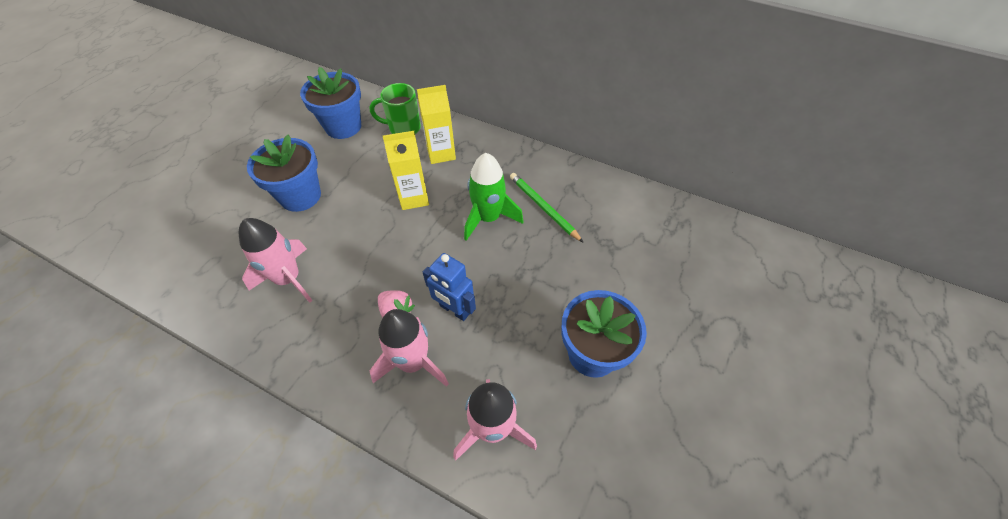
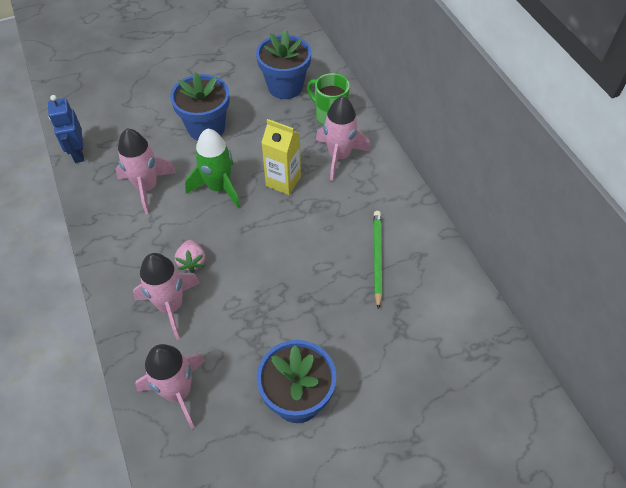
camera: 40 degrees right, 0 degrees up
(441, 153) = (339, 156): yellow carton -> pink rocket
(454, 310) = (231, 290): blue robot -> blue robot (78, 153)
(488, 218) = (324, 236): green rocket -> green rocket (219, 187)

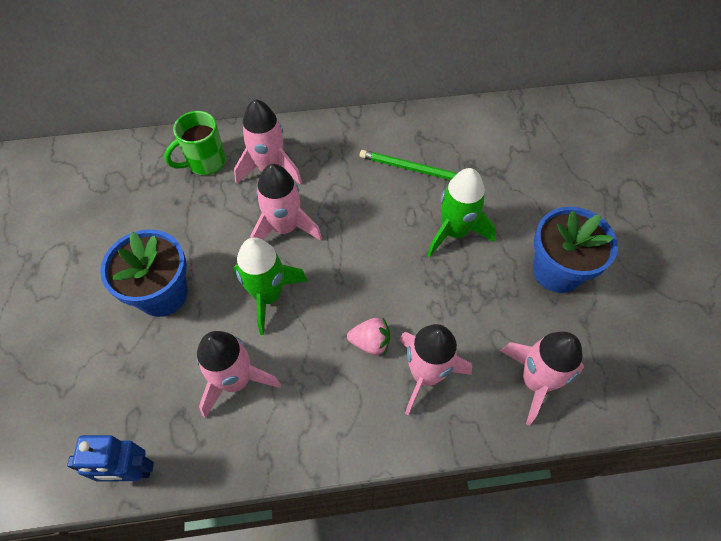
camera: 75 degrees left, 5 degrees up
(283, 181) = (285, 228): yellow carton -> pink rocket
(285, 87) = (135, 195): blue flower pot -> none
(316, 304) = (454, 232): none -> green rocket

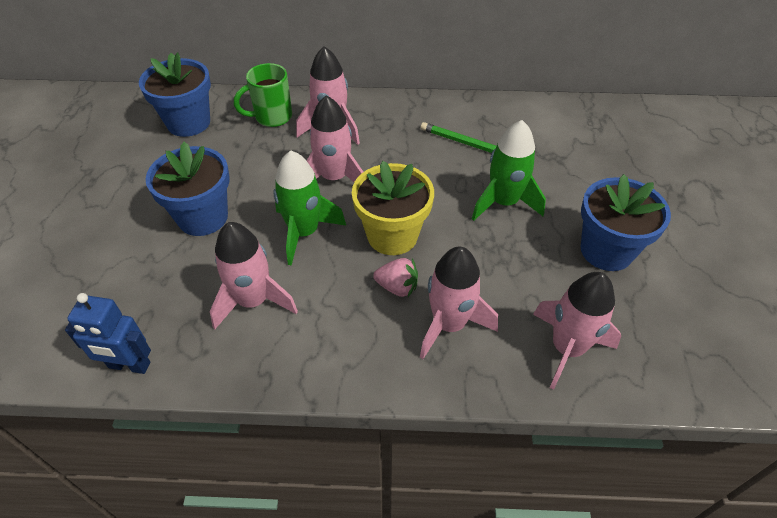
camera: 10 degrees right, 10 degrees down
(119, 181) = (188, 123): none -> blue flower pot
(355, 286) = (392, 235): none -> yellow flower pot

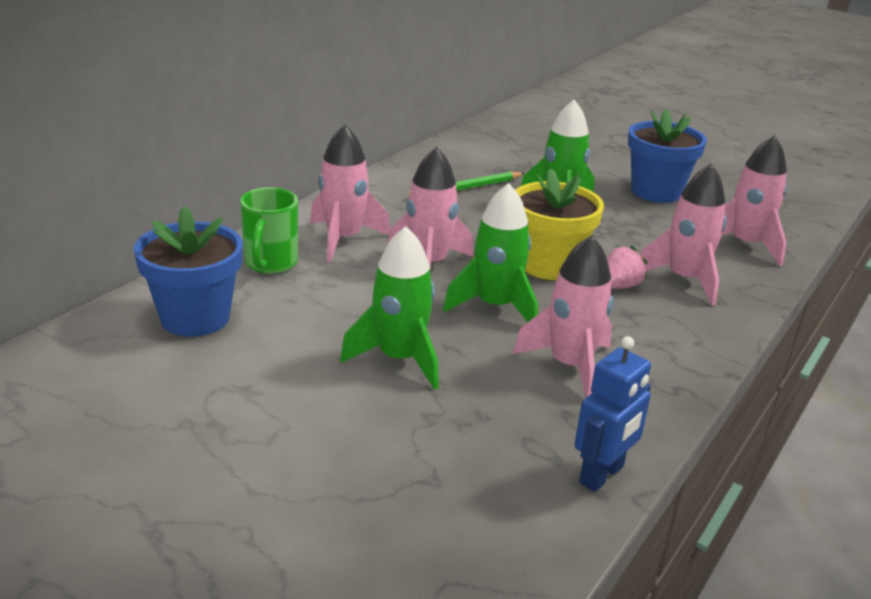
camera: 60 degrees left, 20 degrees down
(203, 217) = (399, 359): blue flower pot -> green rocket

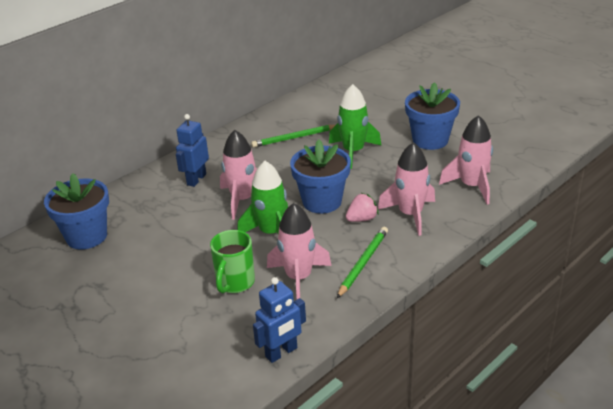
camera: 15 degrees right, 5 degrees up
(270, 264) = (144, 198): green mug -> green mug (235, 283)
(343, 239) = (196, 179): pink rocket -> blue robot
(399, 359) = (195, 269): green rocket -> none
(549, 265) = (322, 201): yellow flower pot -> blue flower pot
(654, 343) = (363, 263): none -> green pencil

